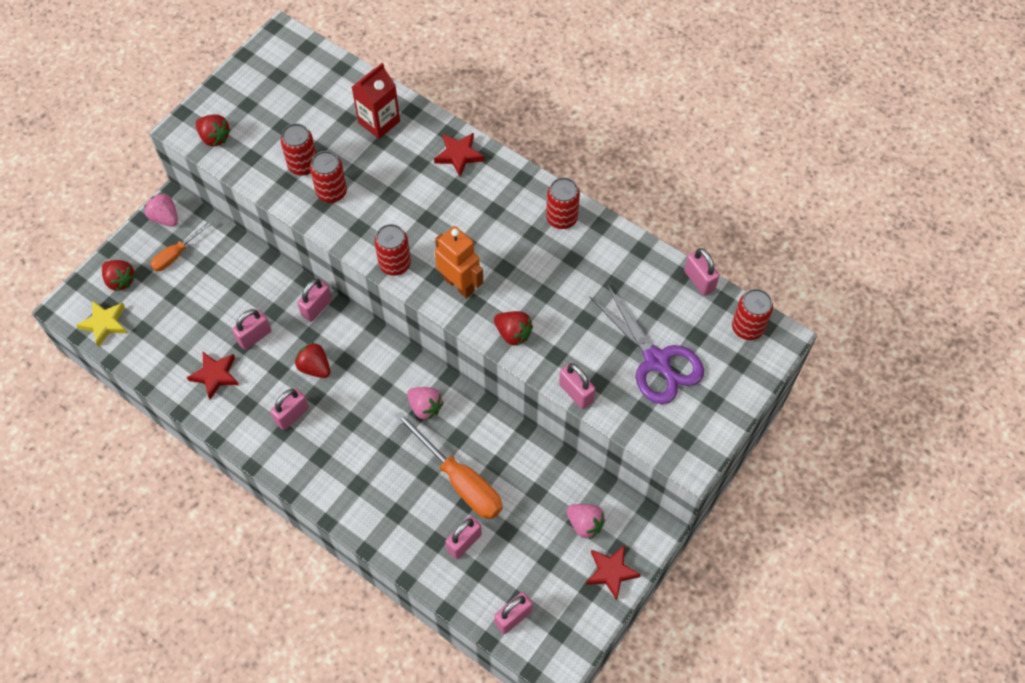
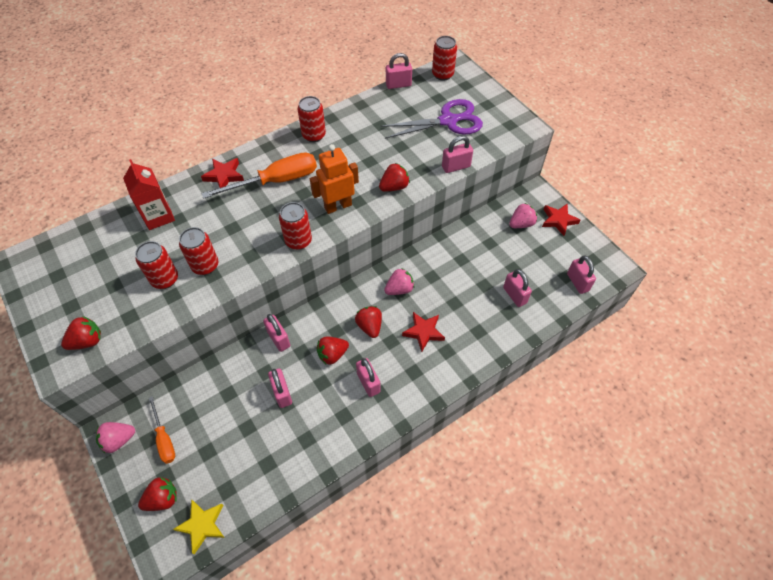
camera: 70 degrees left, 5 degrees down
(215, 375) = (304, 435): red star -> red star (423, 332)
(363, 392) = (369, 326): none -> red strawberry
(460, 481) = (466, 284): orange screwdriver -> orange screwdriver (276, 181)

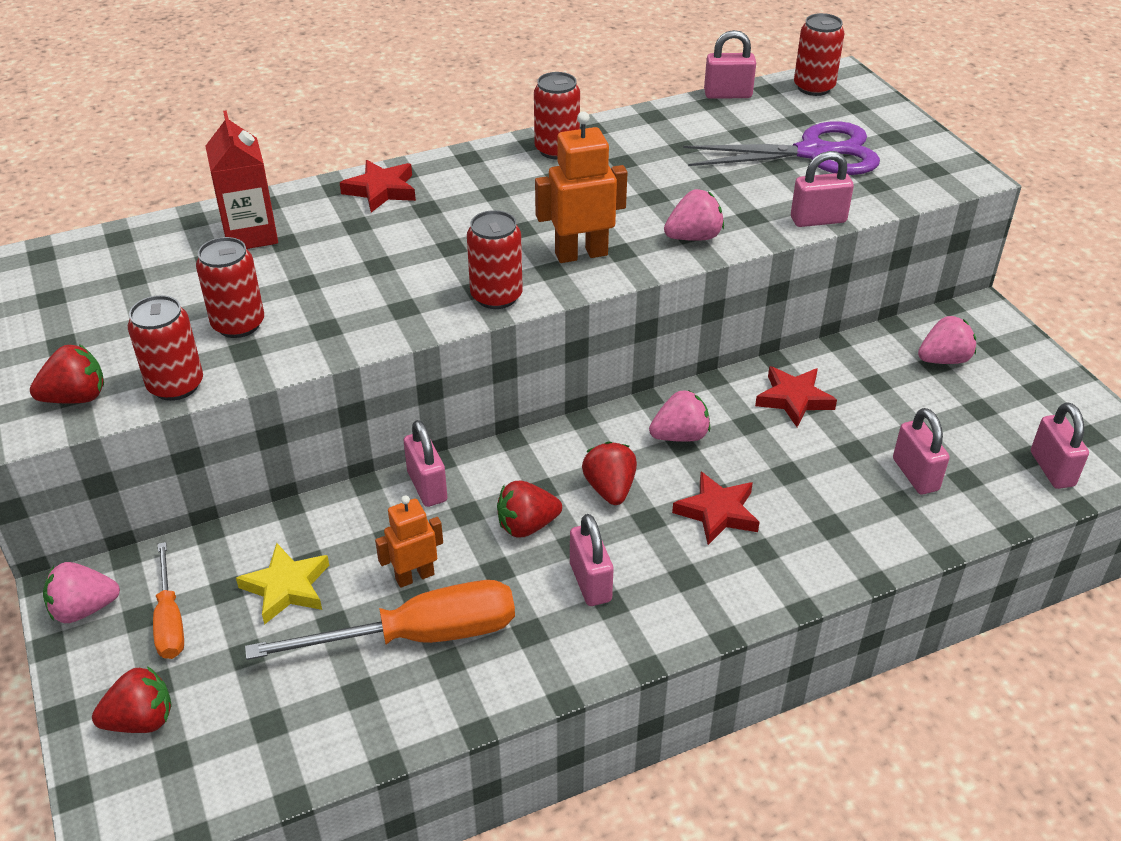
camera: 10 degrees right, 15 degrees down
(202, 525) = (206, 779): yellow star -> yellow star (286, 587)
(205, 265) = (316, 313): red can -> red can (176, 385)
(276, 181) = (474, 207): orange screwdriver -> orange screwdriver (418, 636)
(282, 393) = (414, 576): pink padlock -> orange robot
(394, 187) = (693, 237): red strawberry -> pink strawberry
(558, 220) = (1022, 362): red star -> red star (794, 399)

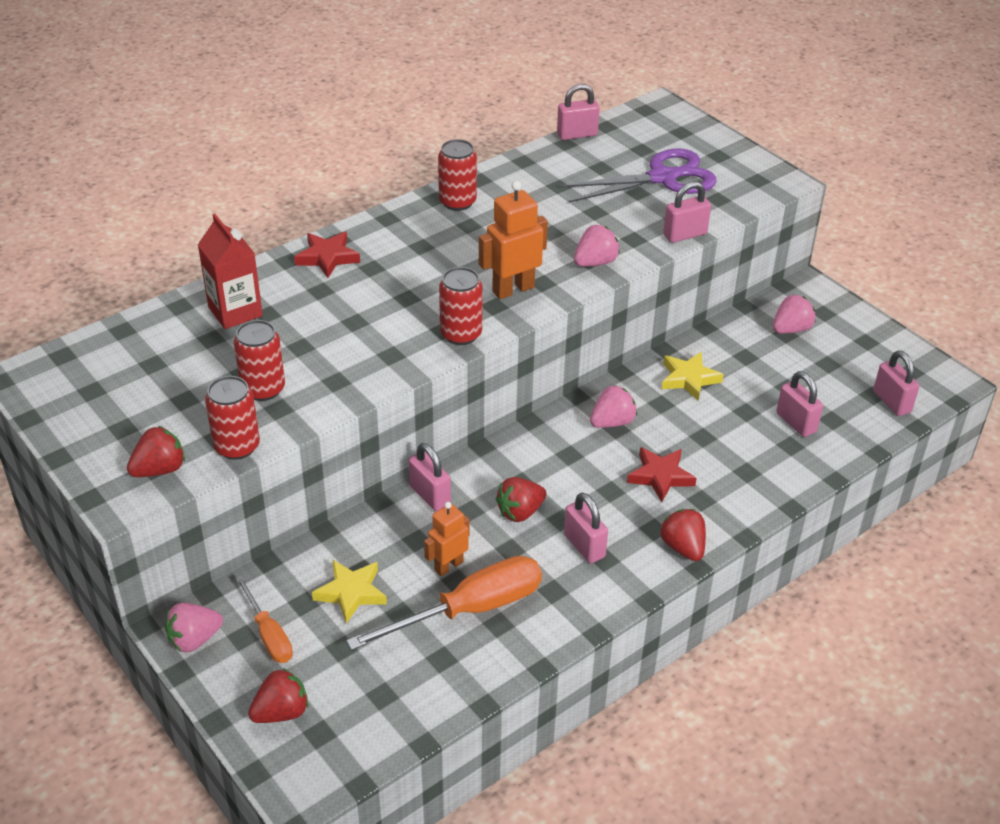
camera: 15 degrees left, 0 degrees up
(610, 489) = (573, 472): red strawberry -> red strawberry (683, 547)
(794, 399) = (689, 379): red star -> yellow star
(814, 87) = (643, 119): red can -> none

